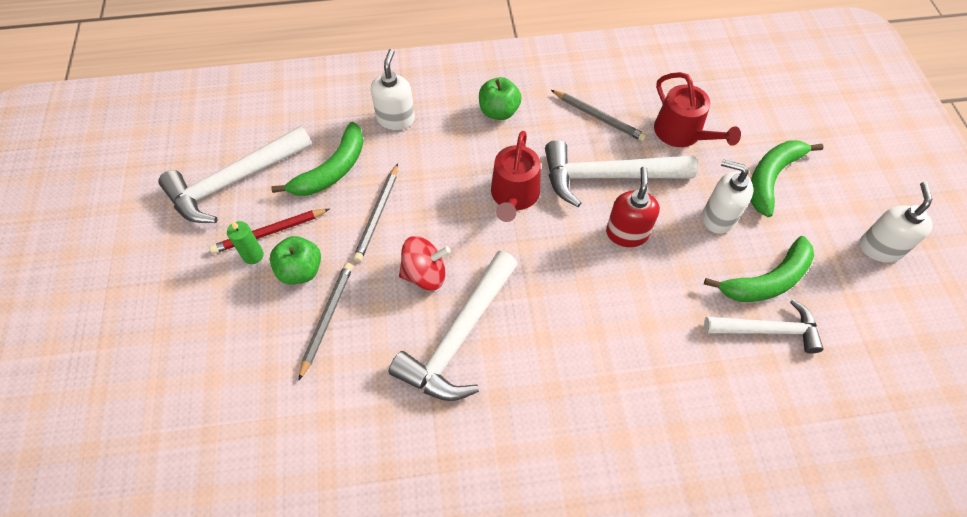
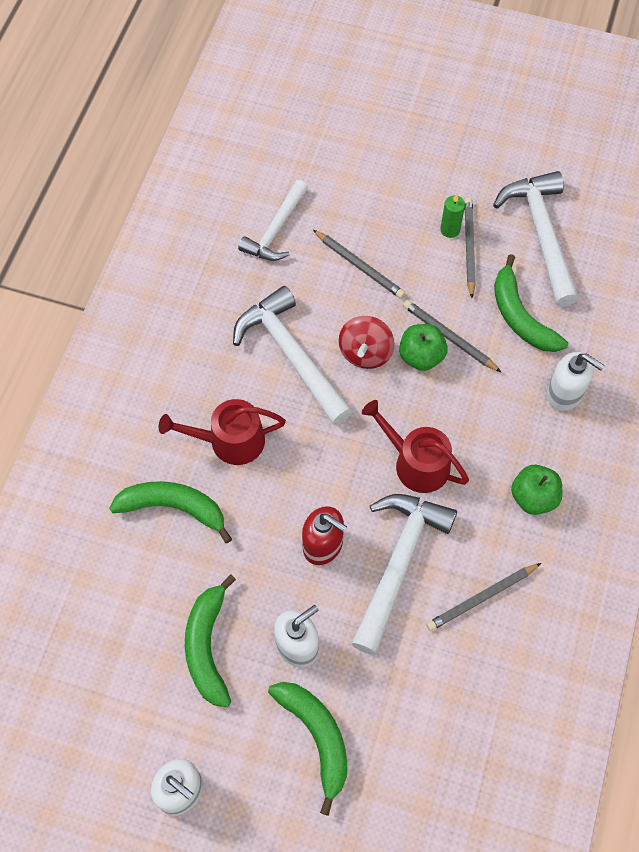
camera: 115 degrees right, 5 degrees up
(269, 232) = (469, 247): red pencil -> grey pencil
(300, 270) = (416, 260): green apple -> green apple (421, 356)
(672, 369) = (174, 507): none -> green banana
(682, 133) = (420, 677): red watering can -> red watering can (230, 441)
(768, 330) = (162, 613): white hammer -> white hammer (276, 230)

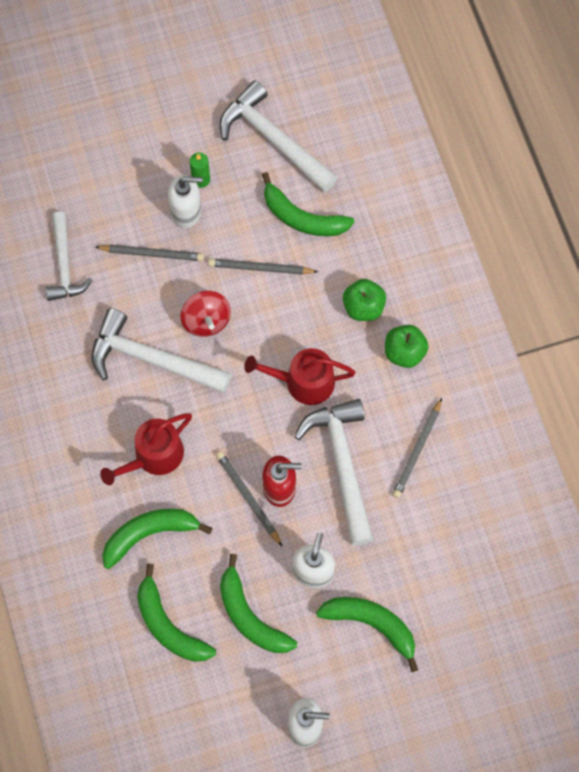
camera: 35 degrees left, 5 degrees up
(127, 603) = (168, 625): none -> green banana
(421, 356) = (250, 297): green apple -> green apple (363, 307)
(469, 247) = (226, 185): grey pencil -> grey pencil (248, 498)
(565, 394) = (375, 258): white soap dispenser -> white soap dispenser (186, 212)

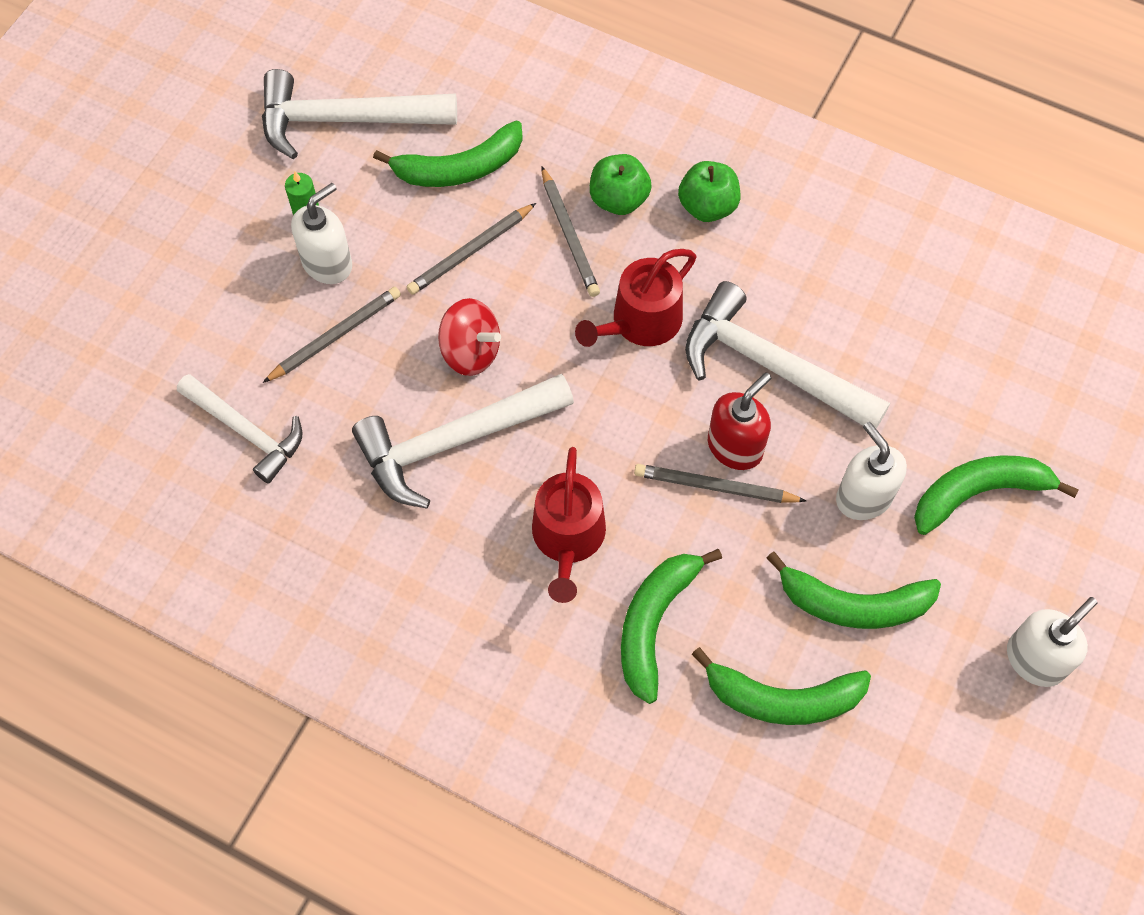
camera: 45 degrees left, 5 degrees down
(417, 450) = (826, 286): grey pencil -> grey pencil (569, 235)

